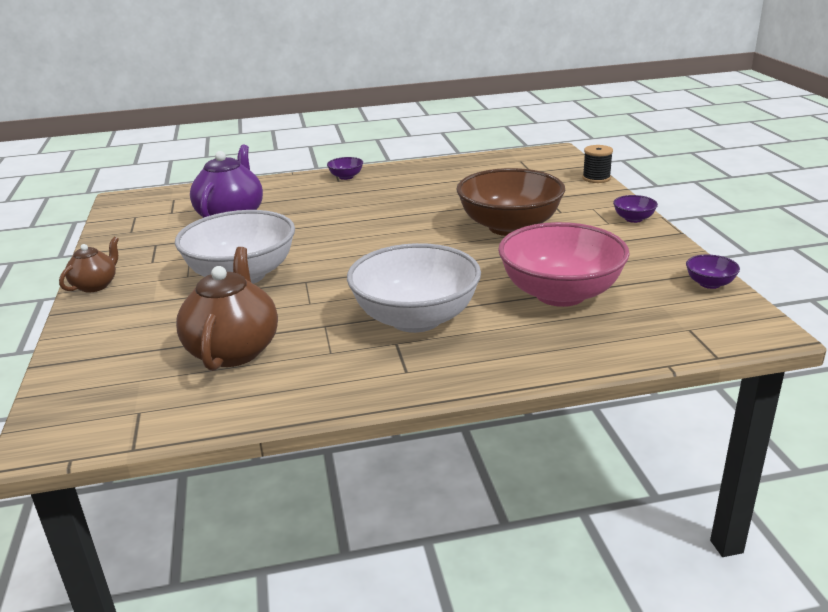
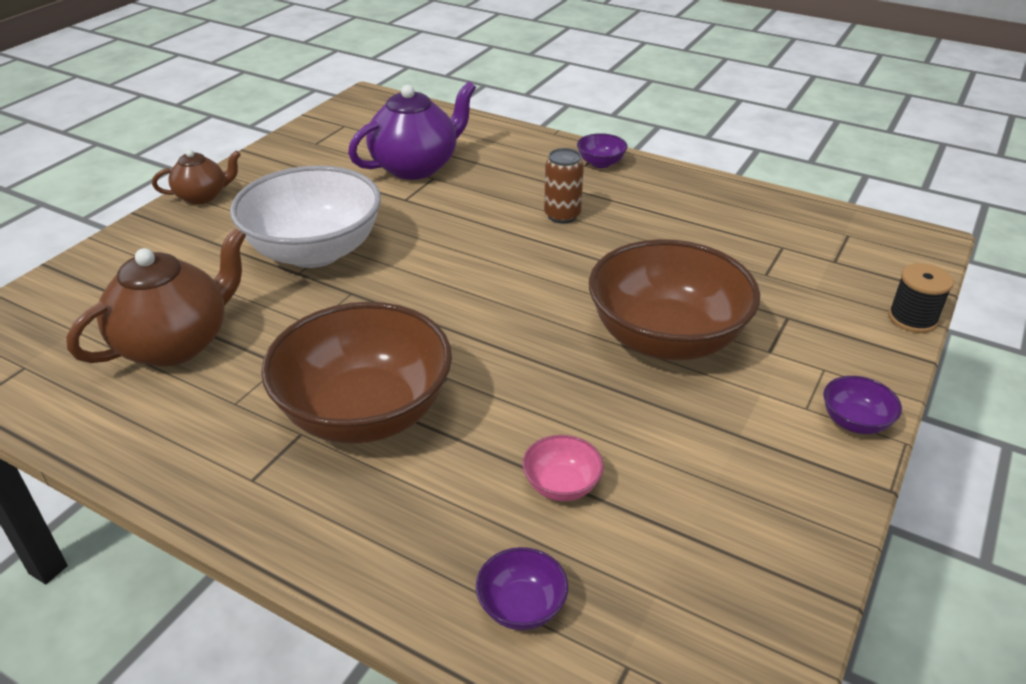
camera: 40 degrees right, 10 degrees up
(367, 204) = (562, 216): none -> brown can
(415, 319) = (365, 413): white bowl -> brown bowl
(560, 294) = (561, 485): pink bowl -> pink bowl, size x0.41
(709, 284) = (784, 611): purple bowl -> purple bowl (521, 606)

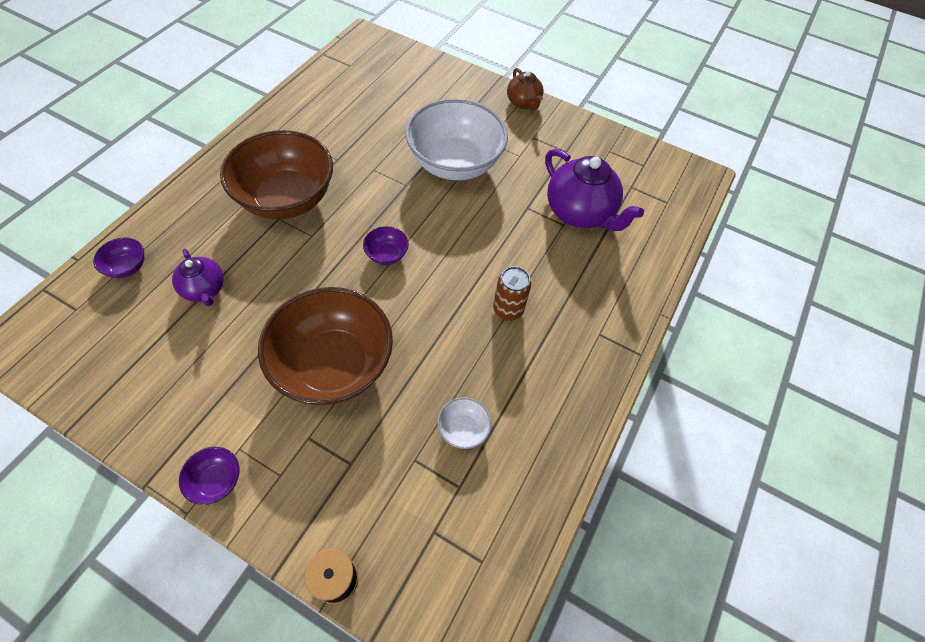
camera: 85 degrees right, 20 degrees up
(176, 343) = (362, 115): brown teapot -> none
(561, 485) = (204, 289): pink bowl -> purple teapot
(600, 163) = (605, 348): purple bowl -> purple bowl (386, 255)
(719, 245) = (463, 429): none -> white bowl

